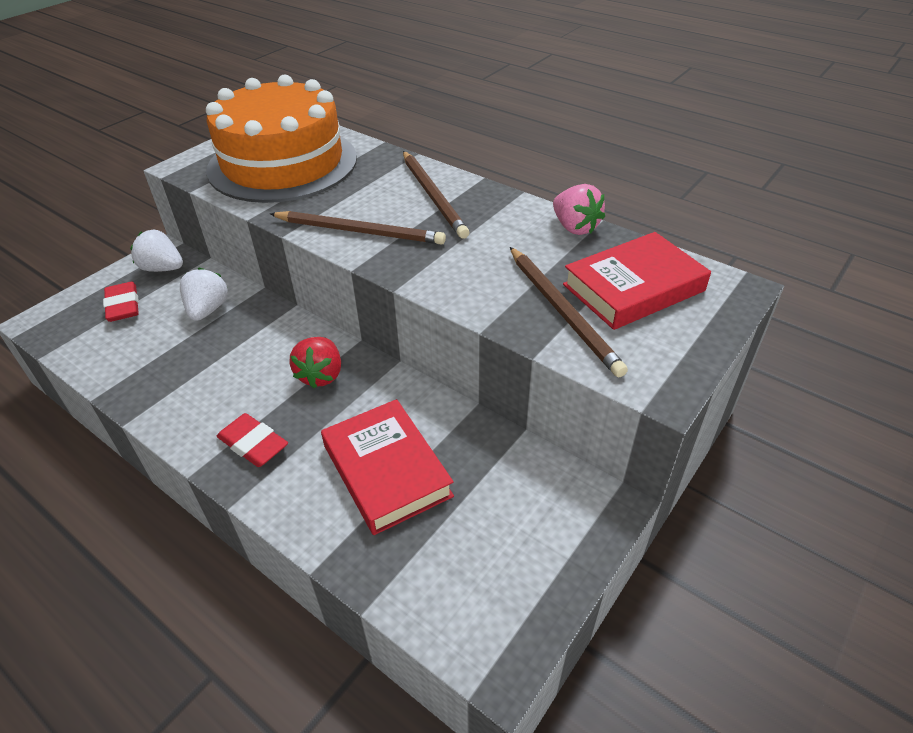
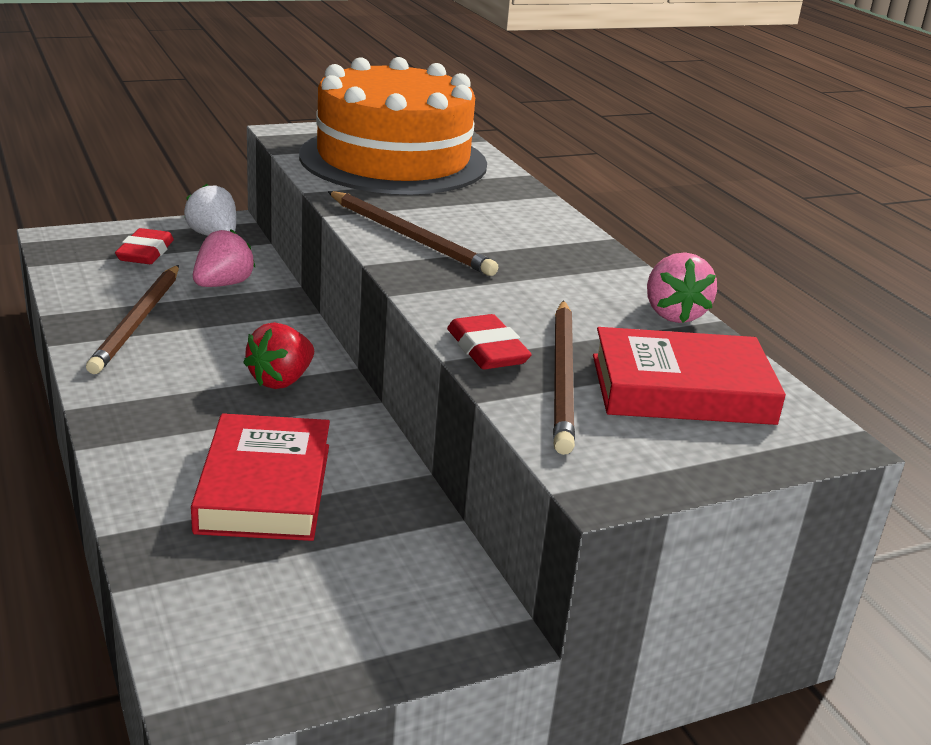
camera: 25 degrees right, 15 degrees down
(208, 310) = (223, 284): white strawberry -> pink strawberry
(253, 444) = (153, 409): red eraser -> red eraser (487, 350)
(433, 196) = (530, 235): brown pencil -> brown pencil (137, 321)

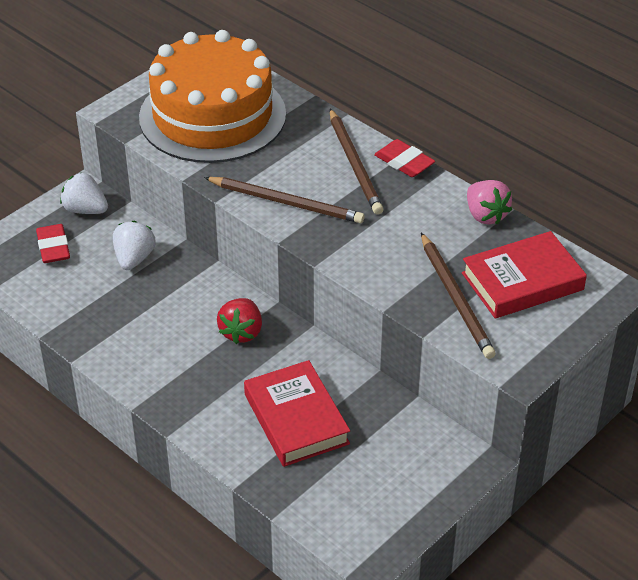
camera: 20 degrees left, 15 degrees up
(137, 321) = (109, 317): brown pencil -> brown pencil (354, 164)
(223, 284) = (134, 258): pink strawberry -> white strawberry
(487, 350) = (402, 292): red eraser -> red eraser (404, 162)

